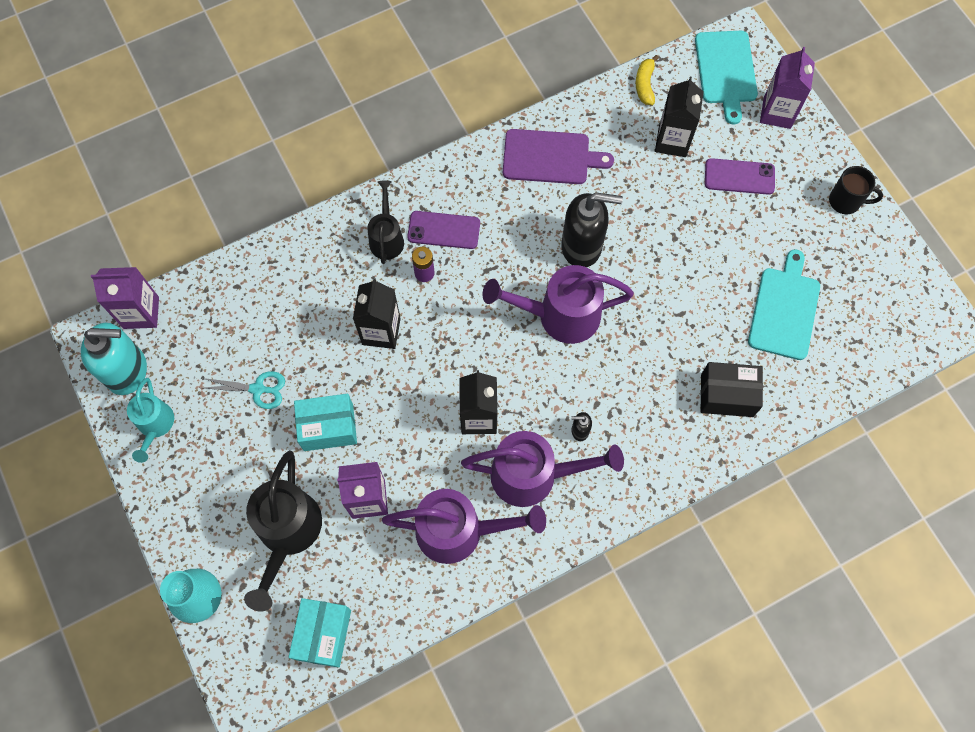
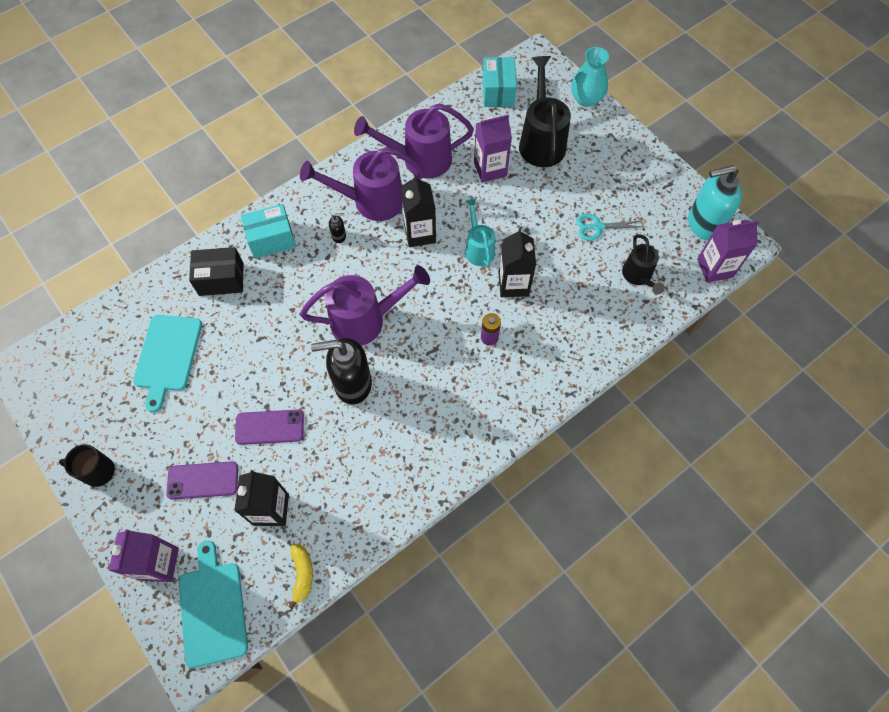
camera: 170 degrees right, 5 degrees down
(155, 426) = (664, 191): turquoise watering can -> turquoise watering can (478, 248)
(328, 427) = (534, 209): turquoise box -> turquoise box (271, 239)
(387, 237) = (530, 363): black watering can -> black watering can (638, 276)
(444, 230) = (481, 378): purple phone -> purple phone (269, 427)
(550, 157) = (393, 469): purple cutting board -> none

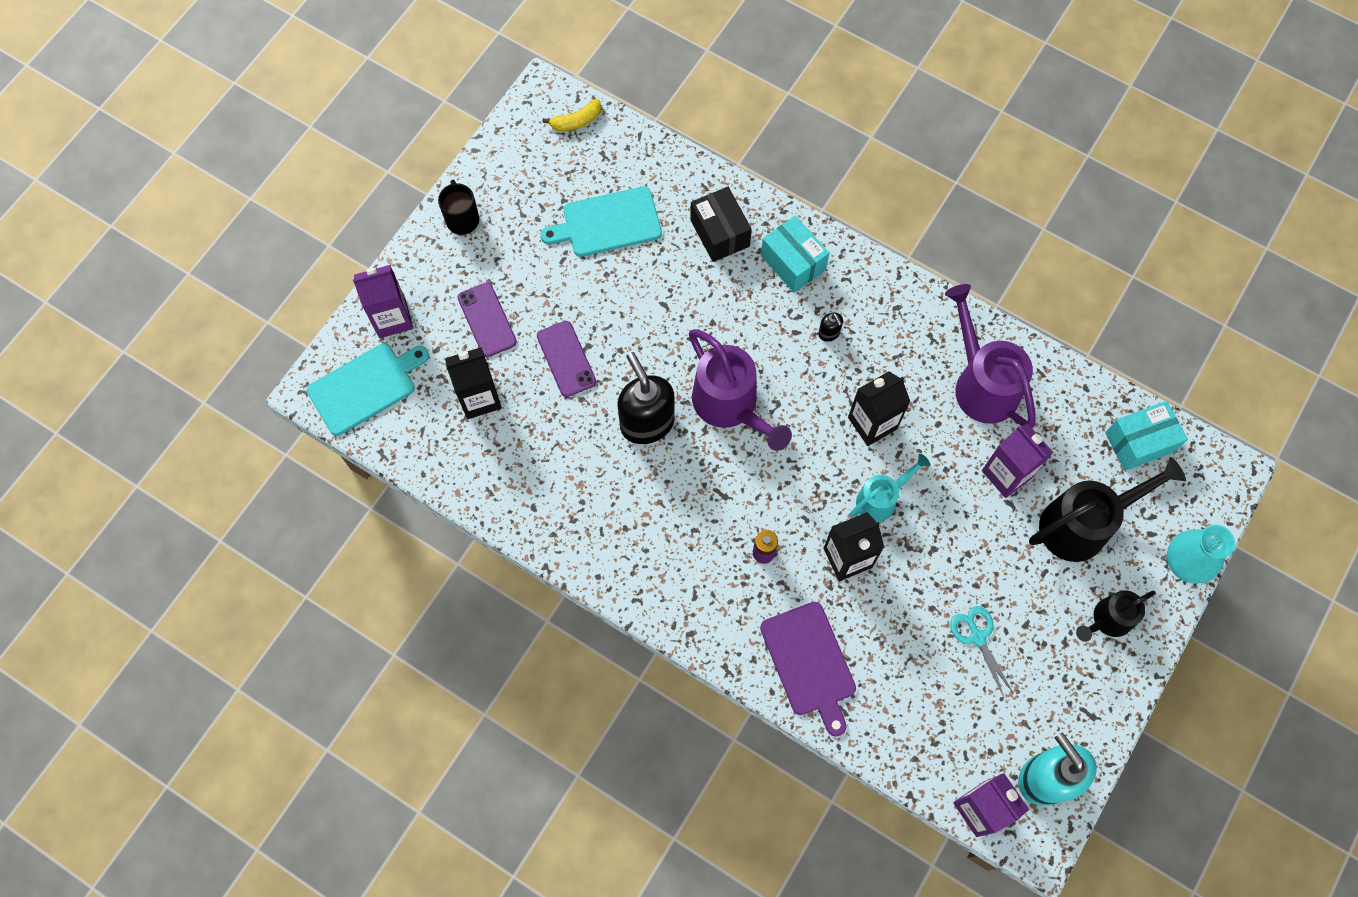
camera: 70 degrees right, 5 degrees up
(302, 574) = (425, 456): yellow banana -> yellow banana (576, 121)
(370, 201) = (893, 349): purple watering can -> none
(582, 336) = (809, 663): none -> purple cutting board
(638, 276) = (924, 710): black watering can -> black watering can (1107, 620)

